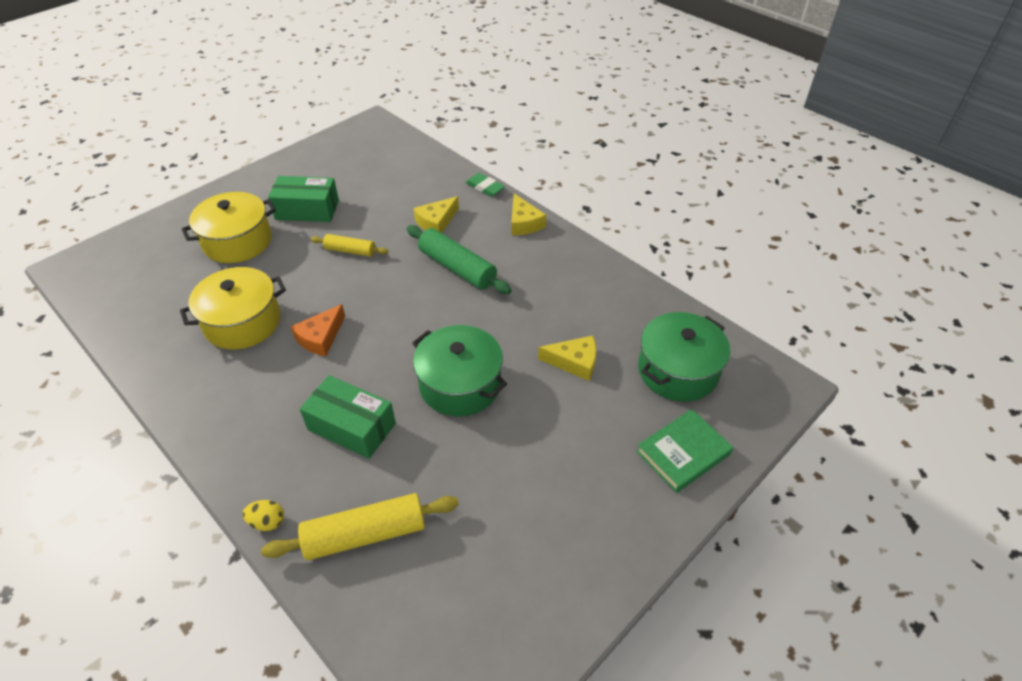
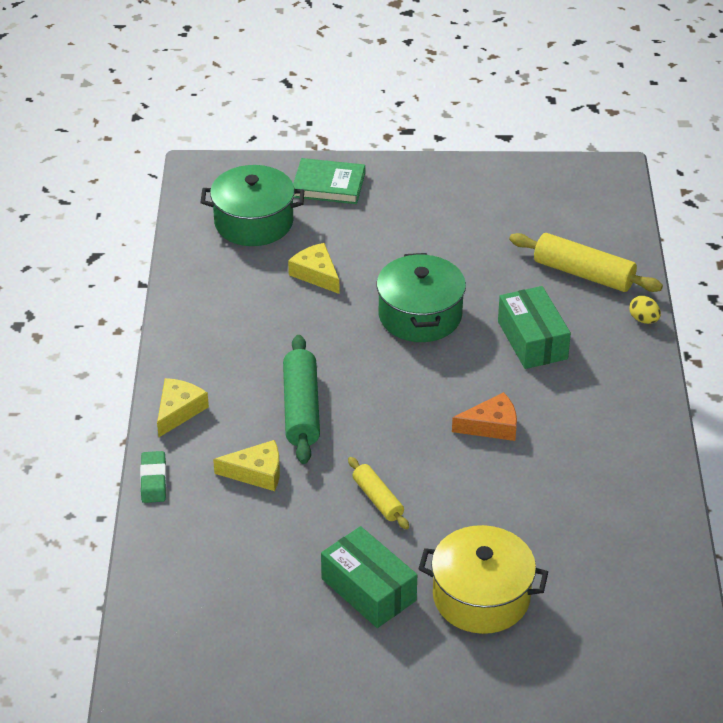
camera: 135 degrees left, 5 degrees down
(243, 322) = (549, 489): yellow pot -> none

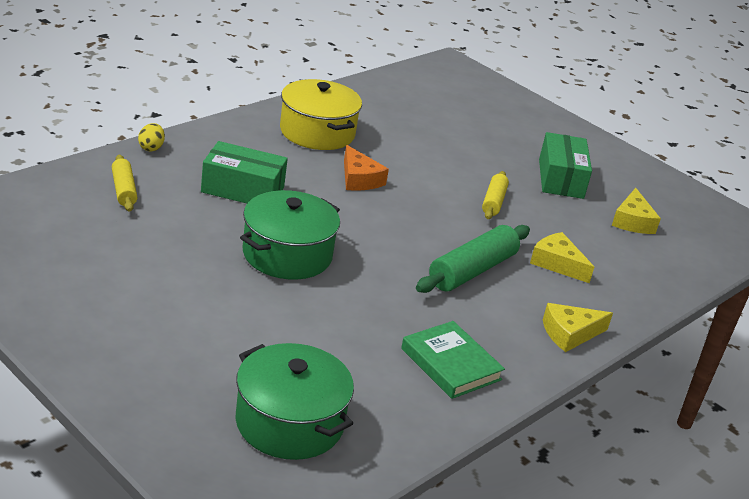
camera: 140 degrees left, 10 degrees down
(153, 480) = (641, 309): green eraser -> none
(316, 274) = (312, 338): yellow cheese -> yellow cheese (632, 221)
(328, 185) = (161, 398): green book -> green book (451, 364)
(481, 596) = (499, 139): yellow pot -> yellow pot (317, 132)
(491, 426) = (359, 179): orange cheese -> orange cheese turned 150 degrees counterclockwise
(532, 340) = (242, 190): green box -> green box turned 75 degrees clockwise
(583, 273) = (123, 190): yellow rolling pin -> yellow rolling pin, size x0.59

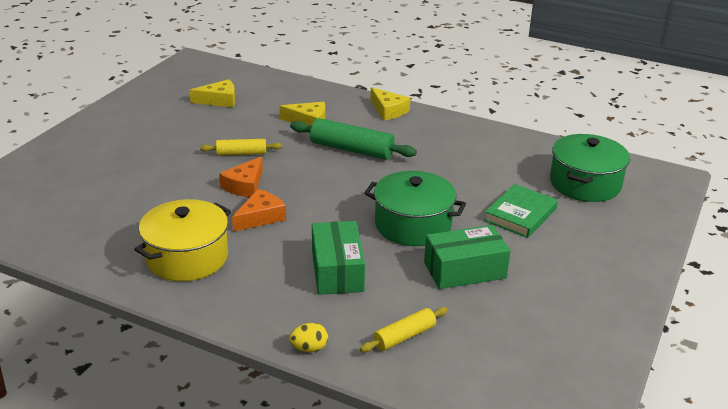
camera: 105 degrees left, 0 degrees up
(424, 186) = (245, 185): none -> orange cheese
(451, 364) = (466, 143): green book -> green book (520, 214)
(557, 263) = (308, 121): yellow cheese -> yellow cheese turned 105 degrees counterclockwise
(560, 179) = (175, 131): green box -> green box (465, 270)

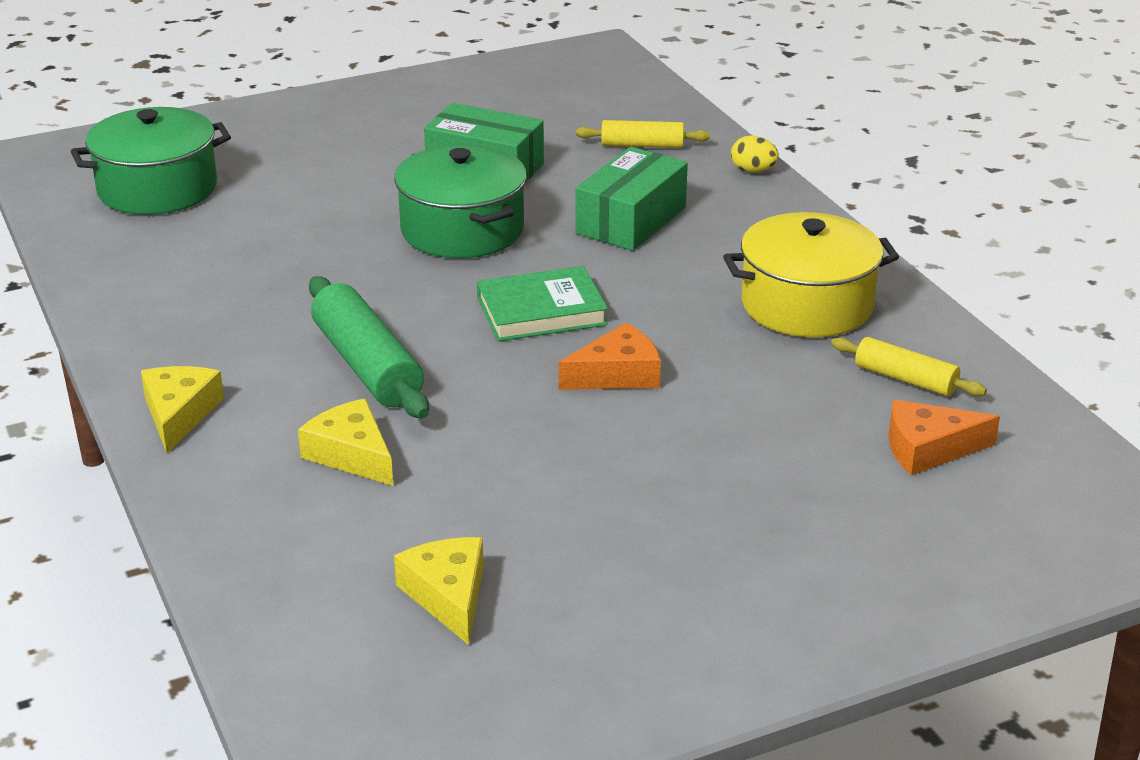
camera: 140 degrees left, 0 degrees up
(219, 100) = (448, 596): yellow cheese -> yellow cheese turned 45 degrees clockwise
(241, 153) = (555, 437): yellow rolling pin -> yellow rolling pin (905, 379)
(260, 217) = (649, 317): orange cheese -> orange cheese (928, 449)
(520, 214) = (312, 190): green book -> green book (541, 311)

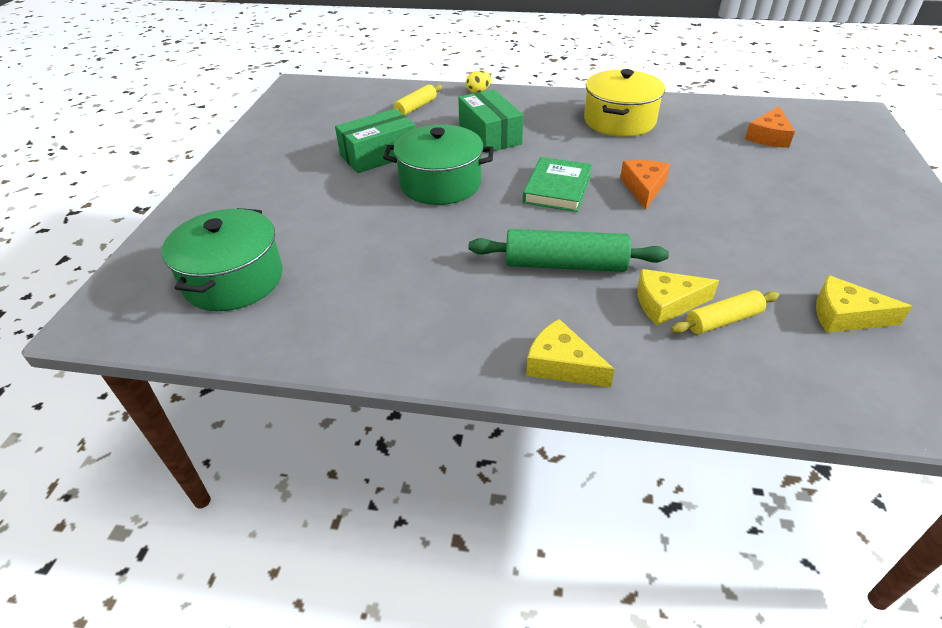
camera: 55 degrees left, 10 degrees up
(905, 379) = (705, 122): yellow rolling pin -> yellow rolling pin (723, 320)

